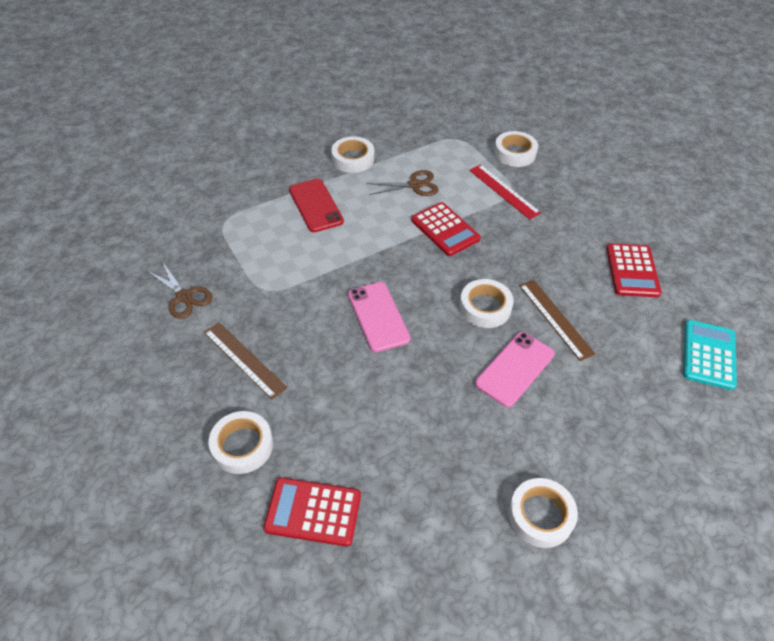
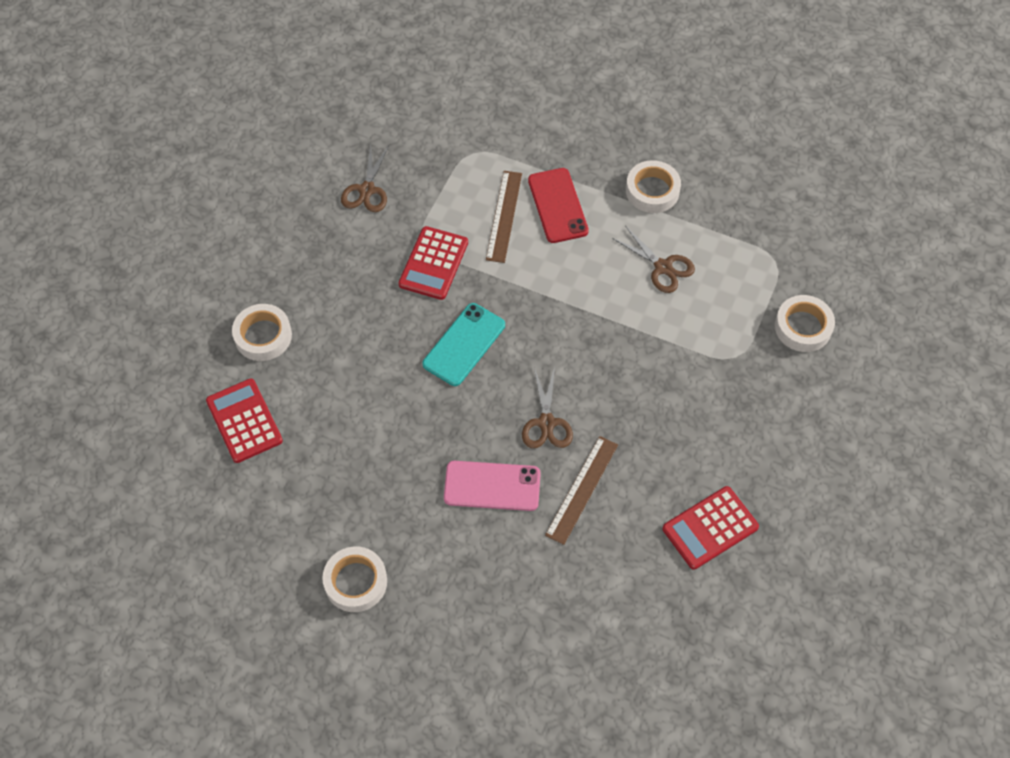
camera: 55 degrees right, 10 degrees up
(244, 359) = (340, 279): brown ruler -> brown ruler (504, 216)
(315, 205) = (557, 205): red phone -> red phone turned 45 degrees counterclockwise
(378, 316) = (464, 344): pink phone -> turquoise phone
(445, 229) = (622, 331): red calculator -> red calculator (433, 263)
(485, 307) = (546, 423): white tape -> brown scissors
(503, 191) = (728, 350): red ruler -> none
(708, 355) = (646, 646): turquoise calculator -> none

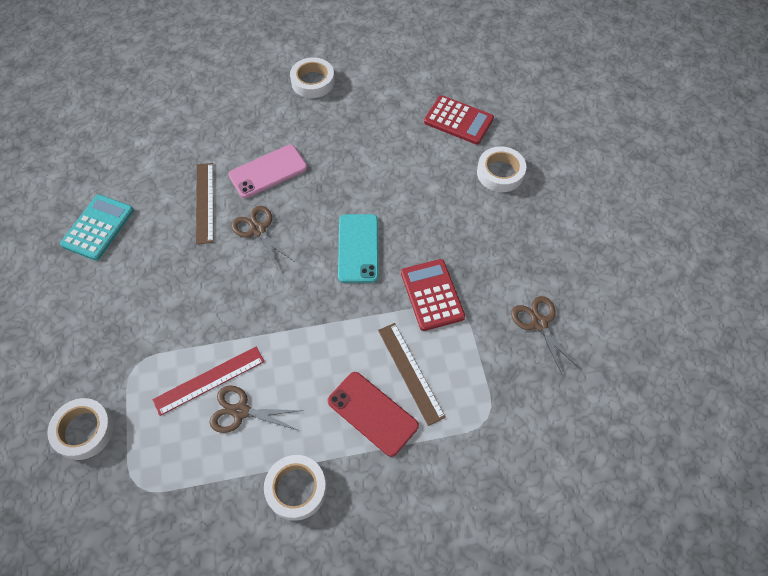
camera: 145 degrees right, 0 degrees up
(676, 307) = (209, 380): none -> red ruler
(710, 528) = (98, 227): red calculator -> turquoise calculator

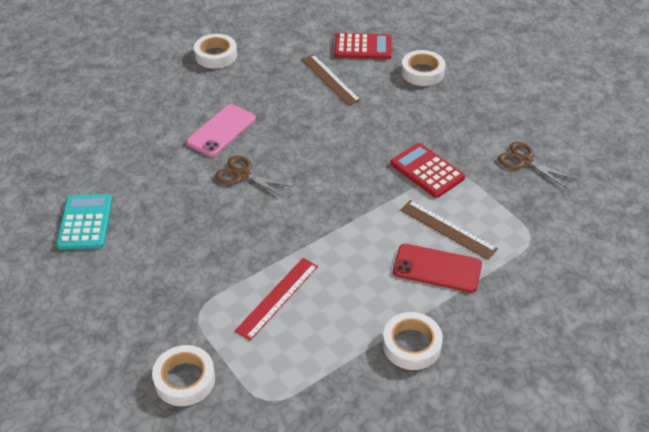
camera: 25 degrees left, 15 degrees down
(204, 202) = (177, 171): brown ruler -> brown ruler (330, 79)
(241, 411) = (323, 309): brown scissors -> none
(358, 248) = (341, 159): turquoise phone -> none

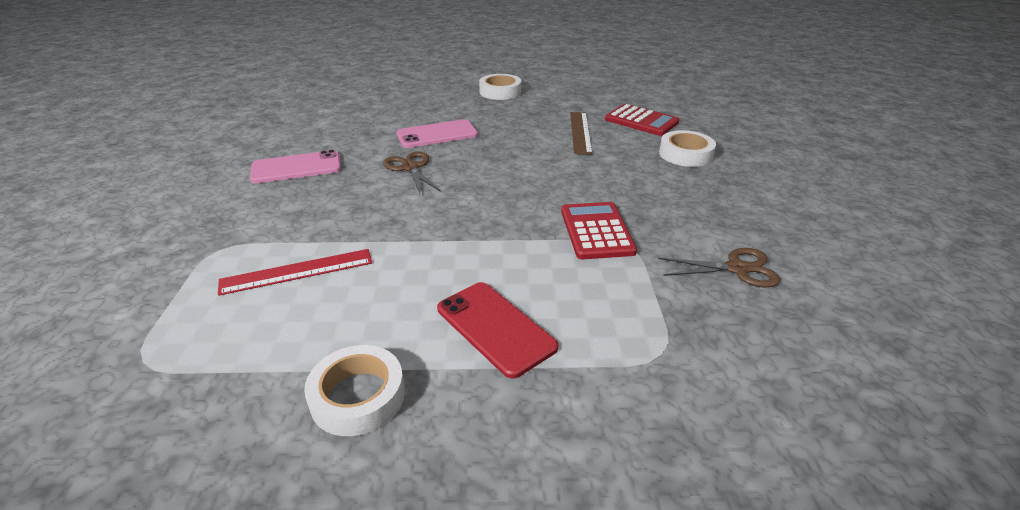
camera: 35 degrees right, 10 degrees down
(85, 222) = (249, 152): turquoise calculator -> none
(151, 217) = (296, 168): none -> pink phone
(185, 379) = (118, 298): white tape -> none
(447, 229) = (556, 294): brown ruler -> none
(524, 161) = (737, 269): brown scissors -> brown scissors turned 105 degrees clockwise

